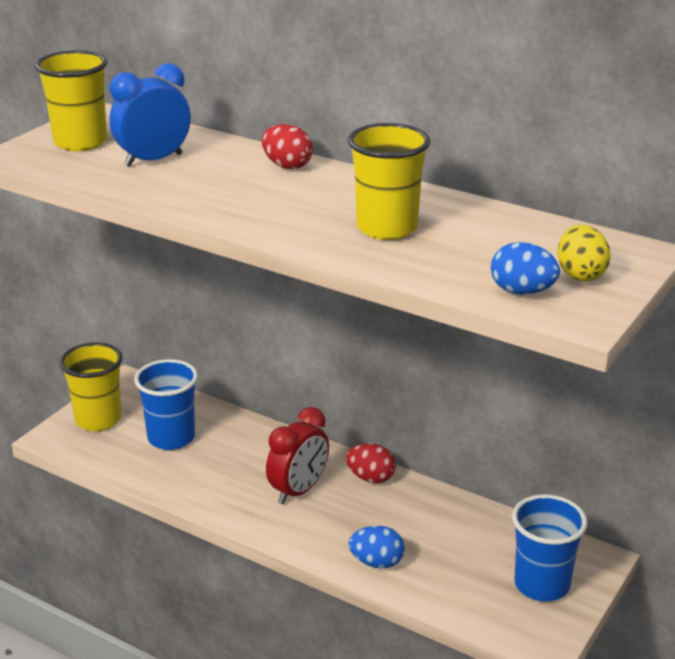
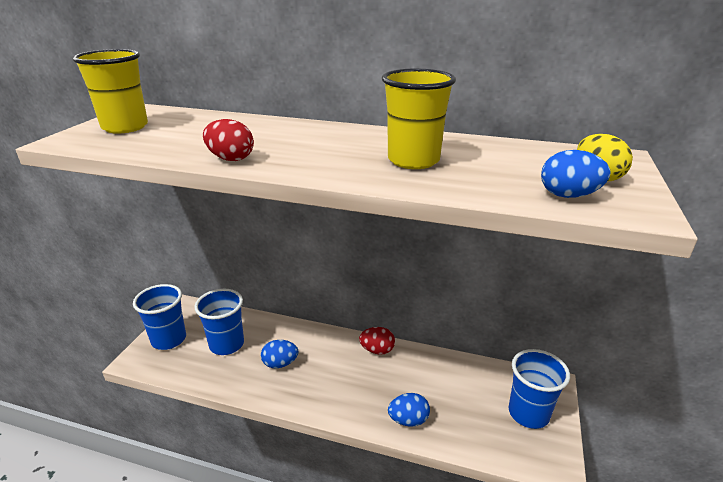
camera: 15 degrees left, 0 degrees up
(98, 419) = (169, 339): yellow cup -> blue cup
(153, 160) = (192, 133): blue clock -> none
(234, 472) = (280, 363): none -> blue egg
(287, 166) = (304, 128): red egg -> red egg (231, 159)
(298, 491) = (331, 370): red clock -> none

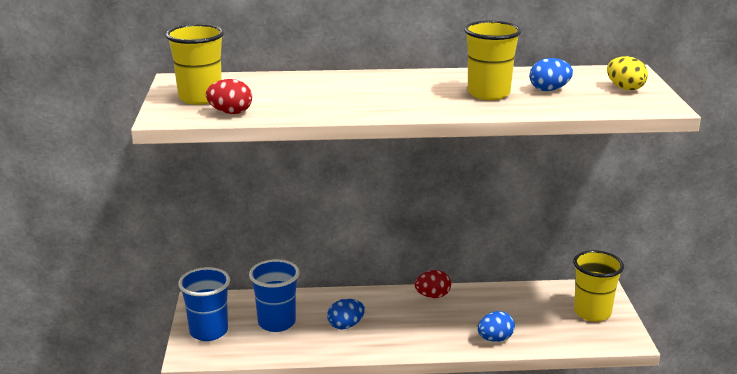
camera: 20 degrees left, 5 degrees down
(231, 159) = (344, 111): red egg -> red egg (230, 112)
(528, 413) = (592, 312): blue cup -> yellow cup
(568, 195) = (614, 103): blue egg -> blue egg (549, 90)

